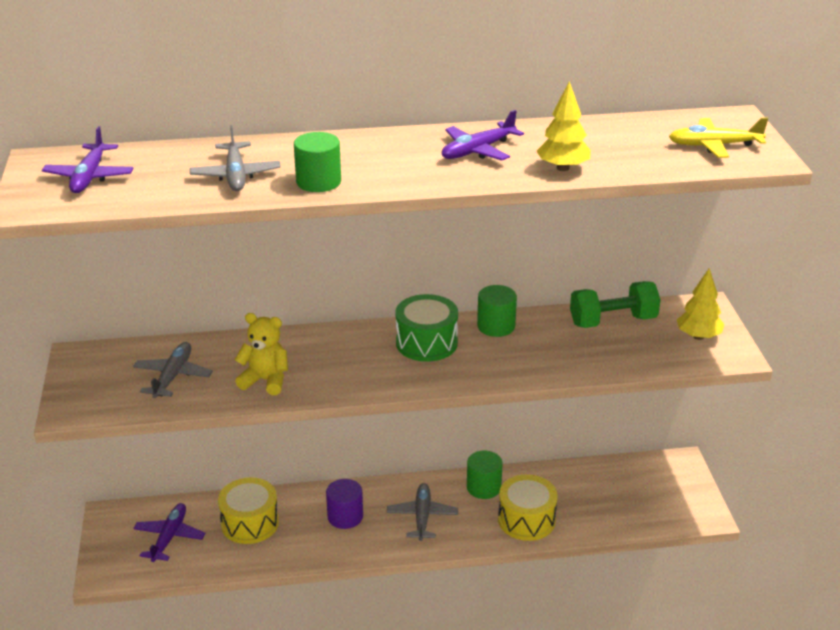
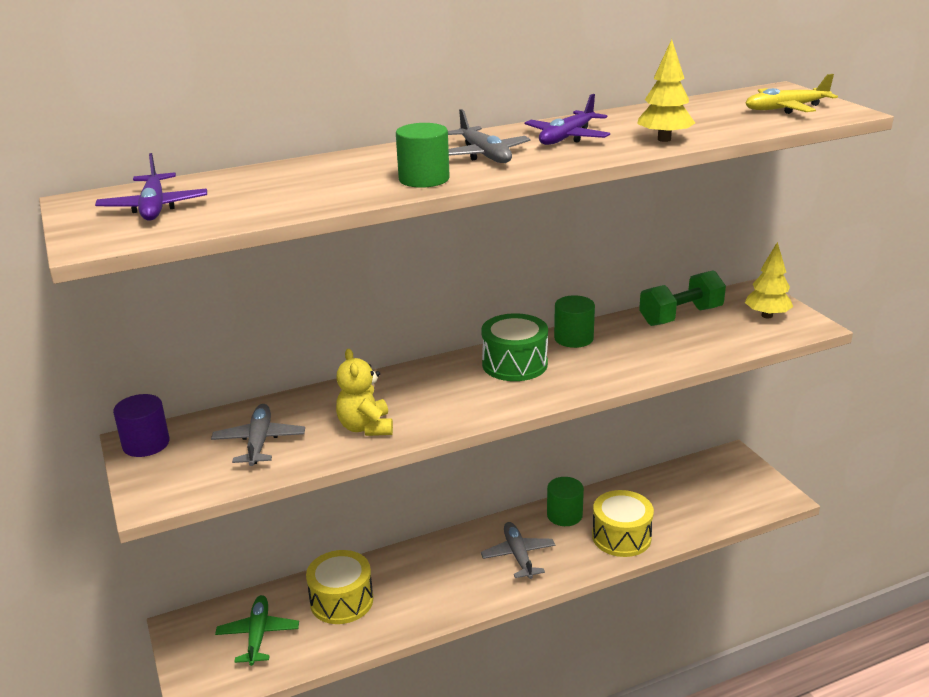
camera: 15 degrees left, 5 degrees down
(169, 537) = (258, 635): purple plane -> green plane
(236, 175) = (326, 185): grey plane -> grey plane (484, 155)
(265, 380) = (366, 427): yellow teddy bear -> yellow teddy bear turned 105 degrees counterclockwise
(345, 516) = (440, 572): purple cylinder -> purple cylinder (146, 444)

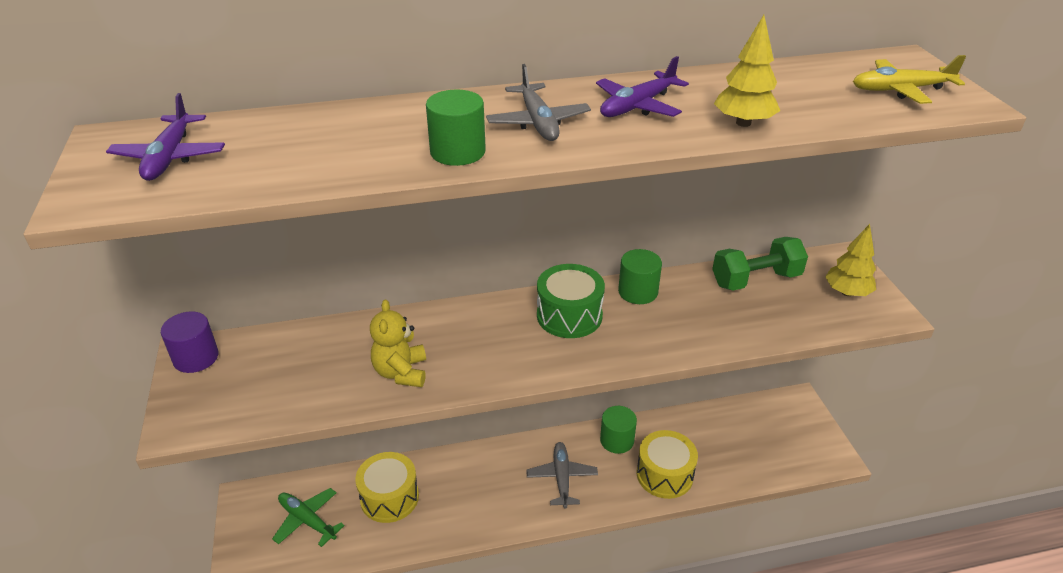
camera: 10 degrees right, 10 degrees up
(258, 635) = (307, 520): green plane -> green plane turned 60 degrees counterclockwise
(259, 442) = (297, 373): grey plane -> none

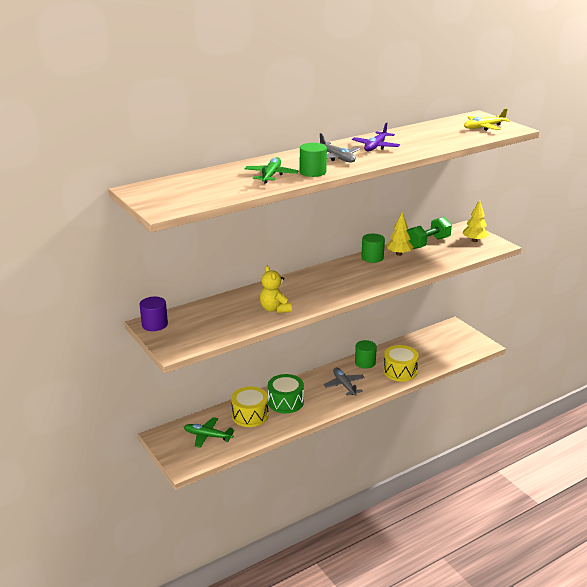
camera: 20 degrees left, 10 degrees down
(170, 157) = (178, 191): purple plane -> none
(371, 147) = (271, 175): none -> green plane
(569, 315) = (344, 273): green drum -> green drum (285, 402)
(743, 123) = (427, 147): yellow tree -> yellow tree (399, 254)

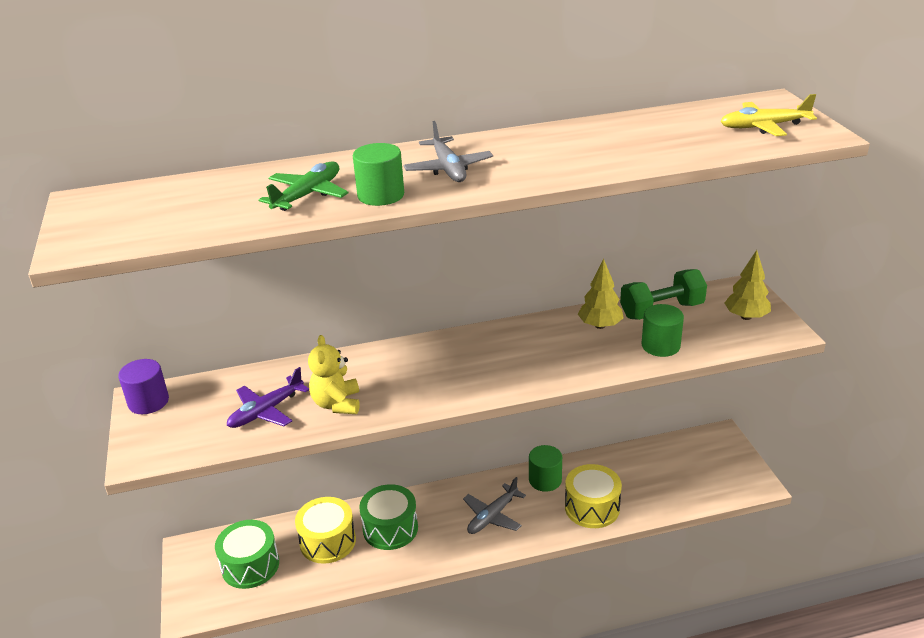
camera: 20 degrees right, 5 degrees up
(208, 436) = (250, 565): green plane -> green drum
(344, 385) = (493, 516): grey plane -> grey plane turned 135 degrees counterclockwise
(372, 258) = (552, 326): green cylinder -> green cylinder (660, 345)
(376, 146) = (534, 151): purple plane -> purple plane (266, 411)

